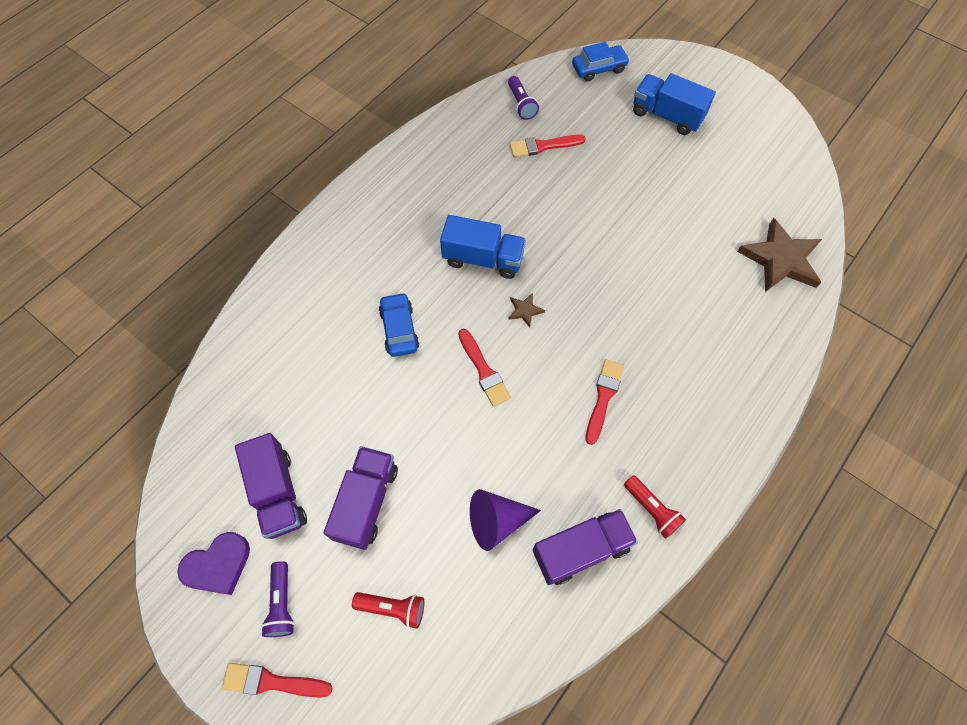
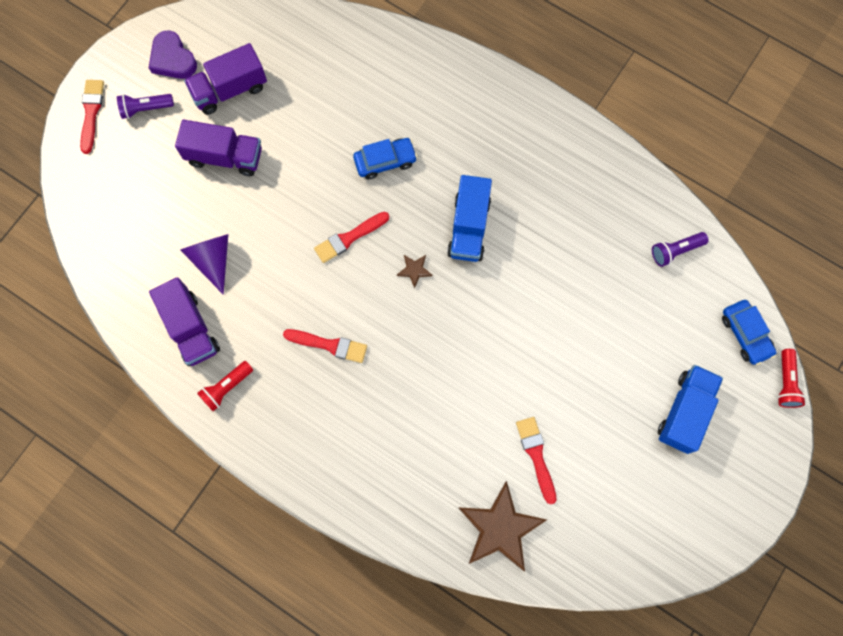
camera: 85 degrees right, 10 degrees up
(392, 608) = (143, 188): red flashlight -> red flashlight (785, 382)
(543, 146) = (619, 277): red brush -> red brush (536, 456)

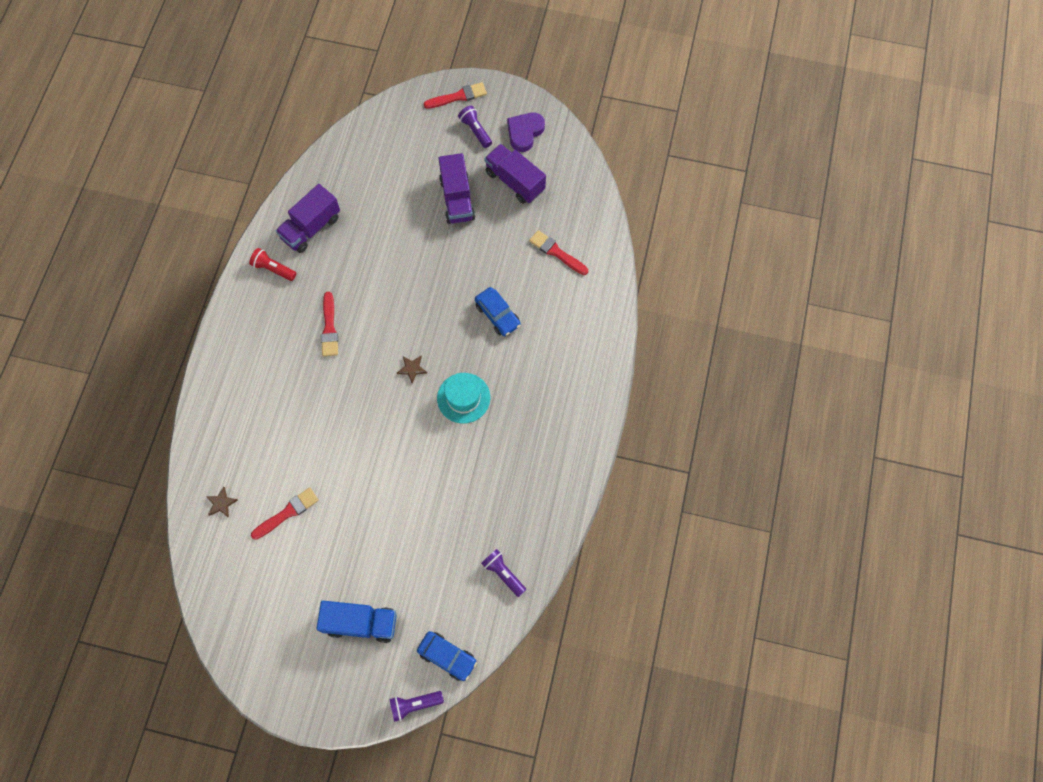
camera: 70 degrees right, 5 degrees down
(212, 259) = (370, 222): purple cone -> none
(349, 238) = (422, 311): red brush -> red brush (556, 252)
(469, 227) = (463, 398): blue truck -> turquoise hat
(500, 528) = (221, 503): brown star -> brown star, size x0.43
(745, 334) = (447, 656): blue car -> blue car turned 105 degrees counterclockwise
(785, 382) = (415, 704): red flashlight -> purple flashlight

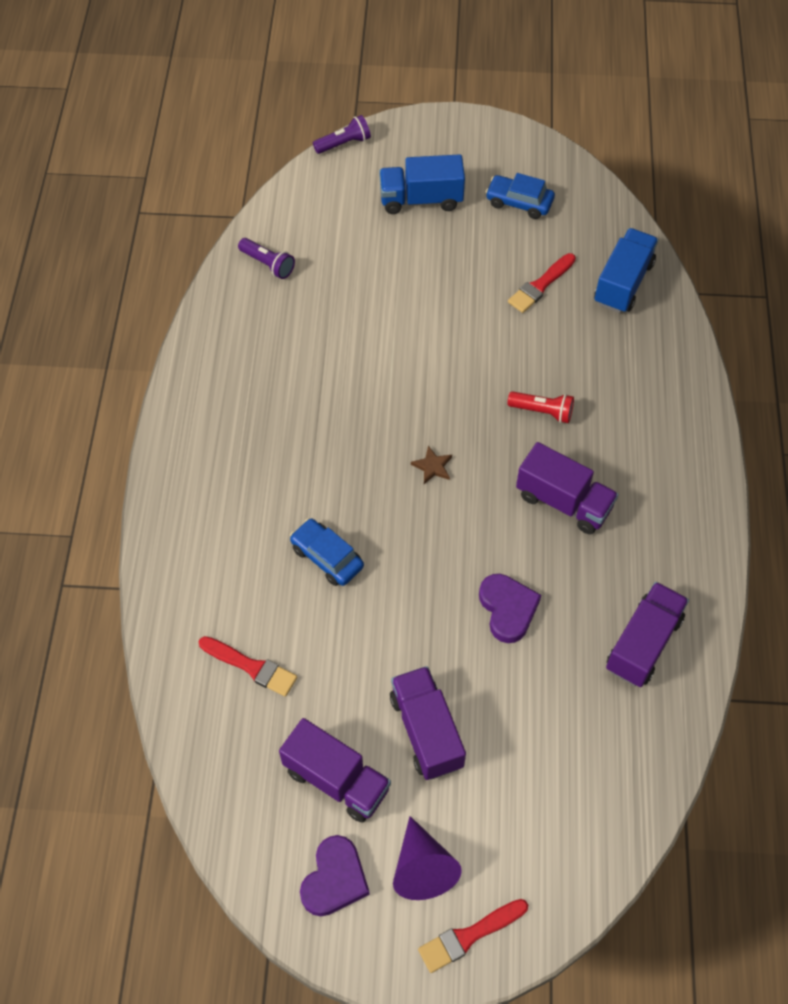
camera: 170 degrees right, 10 degrees down
(221, 503) = (623, 283): brown star -> blue truck
(273, 269) = (675, 571): red flashlight -> red flashlight (542, 411)
(329, 328) = (563, 502): red brush -> purple truck
(388, 262) = (507, 609): none -> purple heart
(447, 656) = (318, 185): blue car -> blue car (519, 202)
(463, 398) = (354, 441): turquoise hat -> none
(475, 131) = (422, 868): purple flashlight -> purple cone

